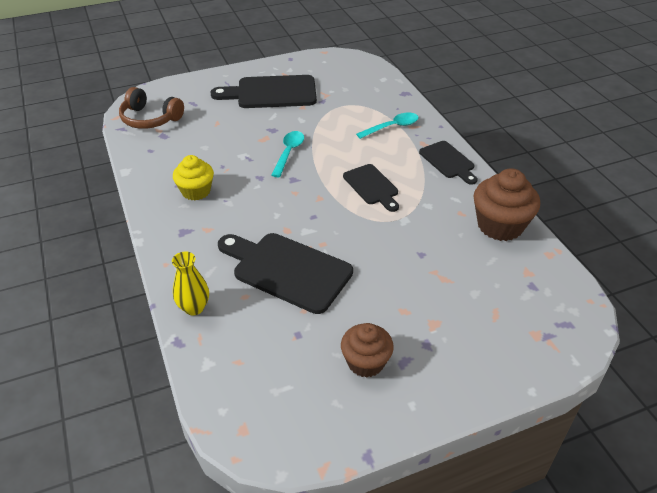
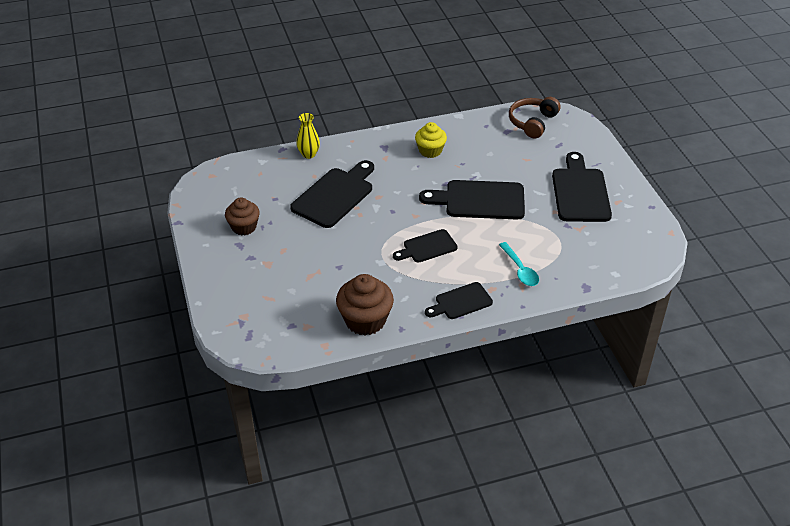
camera: 95 degrees right, 0 degrees up
(289, 153) = (479, 200): turquoise spoon -> black cutting board

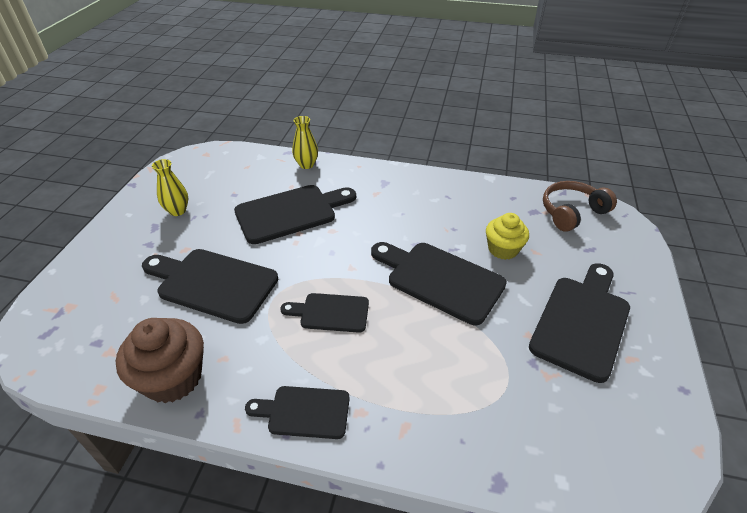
camera: 30 degrees right, 0 degrees up
(244, 227) = (177, 211): brown cupcake -> yellow vase
(330, 262) = (213, 283): none -> black cutting board
(430, 151) = (429, 203): yellow cupcake -> yellow cupcake (503, 249)
(520, 270) = (420, 401): turquoise spoon -> none

